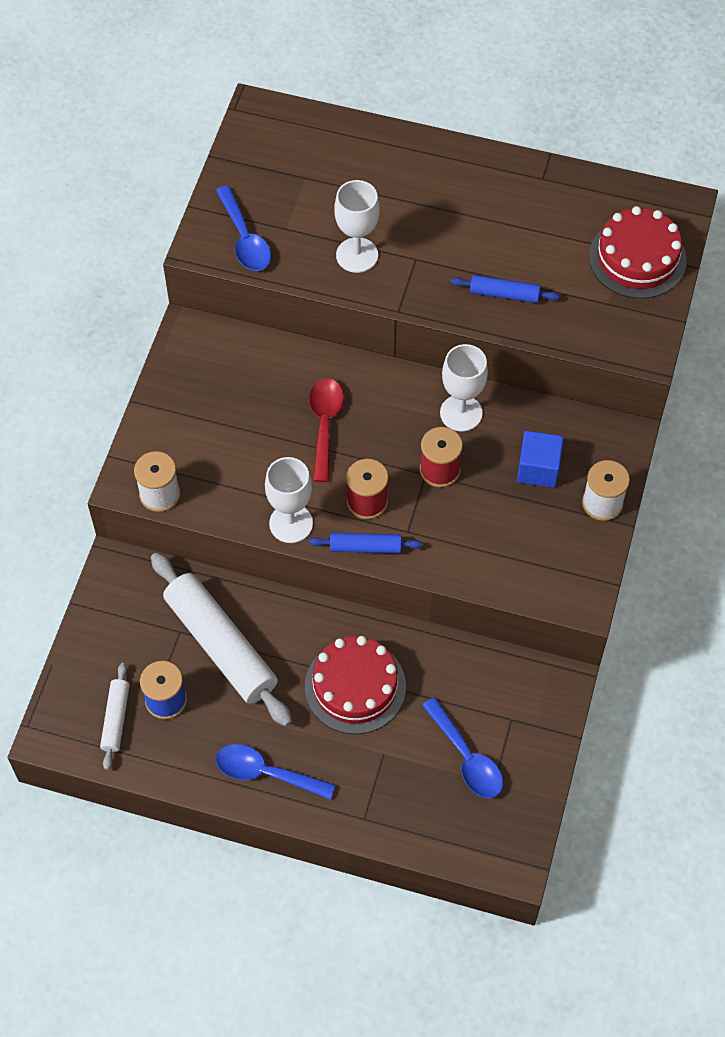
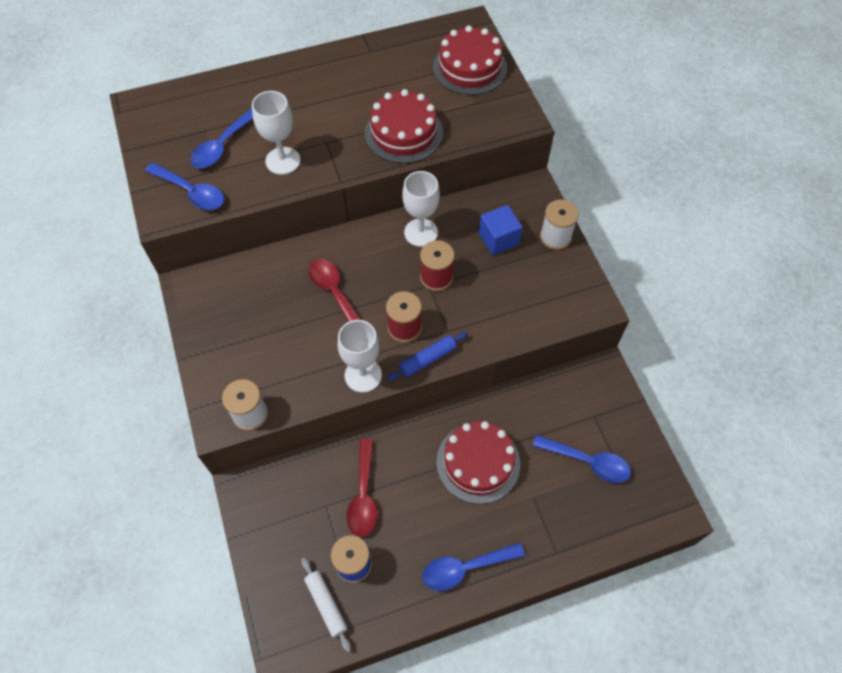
camera: 35 degrees left, 0 degrees up
(221, 645) = (363, 495): white rolling pin -> red spoon
(308, 205) = (222, 146): none -> blue spoon
(504, 294) = (403, 132): blue rolling pin -> red cake

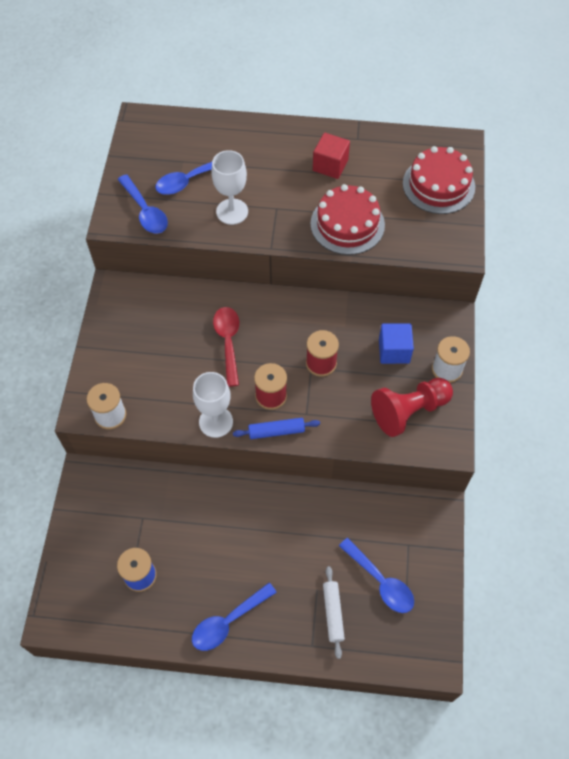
camera: 25 degrees right, 0 degrees up
(326, 604) = (103, 597): white rolling pin -> white rolling pin (333, 613)
(357, 84) = (330, 165): none -> red cube
(363, 495) = (176, 523): red spoon -> none
(421, 232) = (328, 318): white goblet -> none
(465, 568) = (228, 622): blue spoon -> blue spoon turned 45 degrees counterclockwise
(478, 462) = (285, 539): red cake -> none
(542, 289) = (409, 411): none -> red pawn

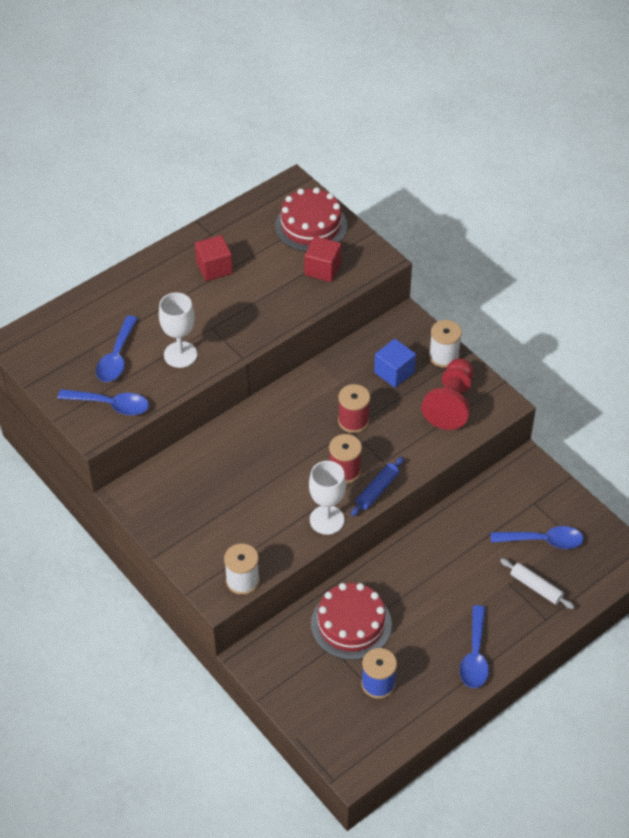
camera: 45 degrees left, 10 degrees down
(228, 342) = (268, 460): red spoon -> none
(347, 224) = (278, 300): red cake -> red cake (351, 624)
(408, 225) = (322, 269): none -> red cube

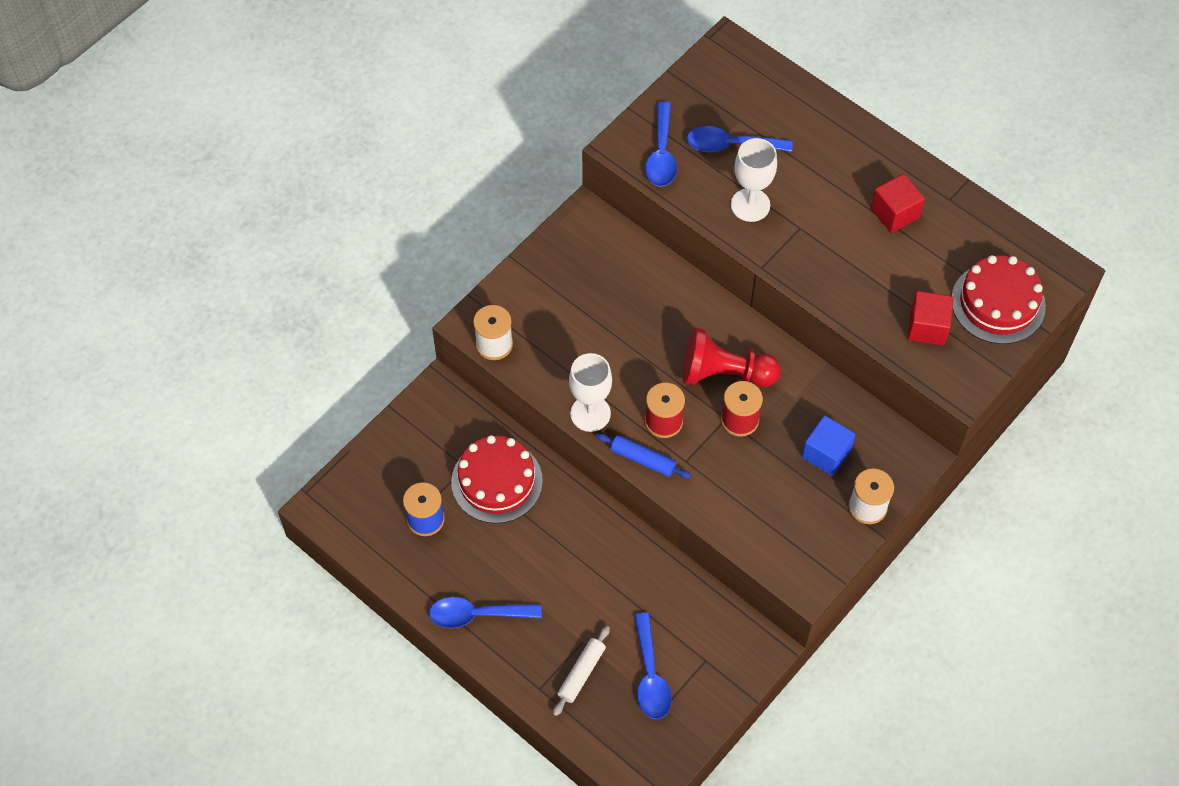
camera: 80 degrees right, 10 degrees up
(450, 403) = (792, 523): red pawn -> red pawn (724, 374)

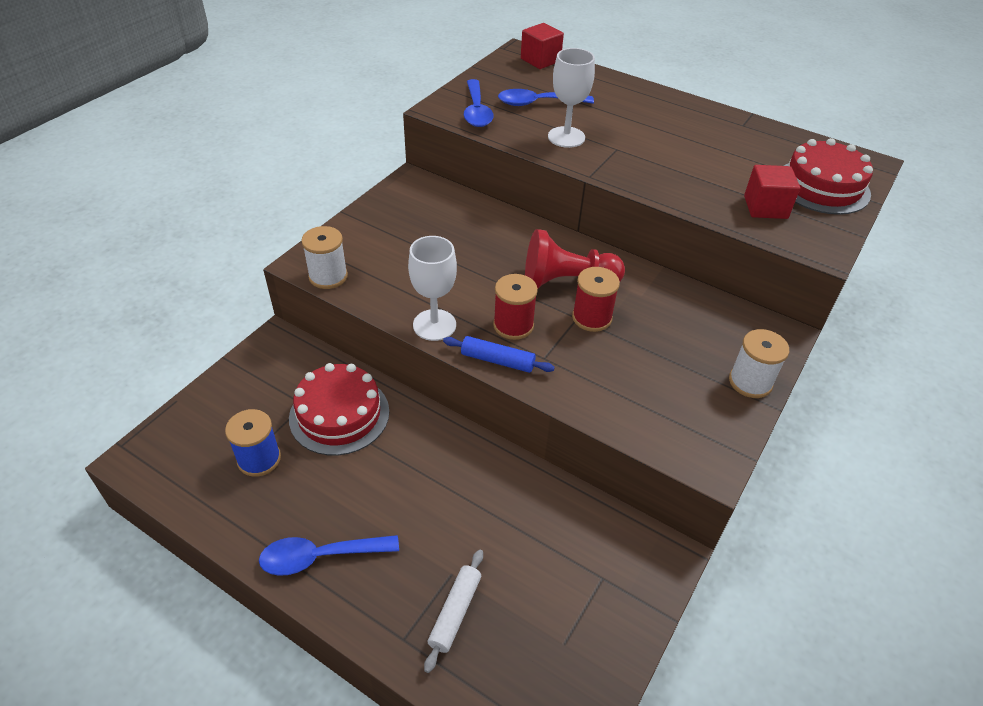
camera: 10 degrees left, 15 degrees down
(650, 676) = (541, 605): blue spoon -> none
(826, 454) = (689, 339): blue cube -> none
(894, 213) = (699, 135): red cube -> red cube (540, 60)

